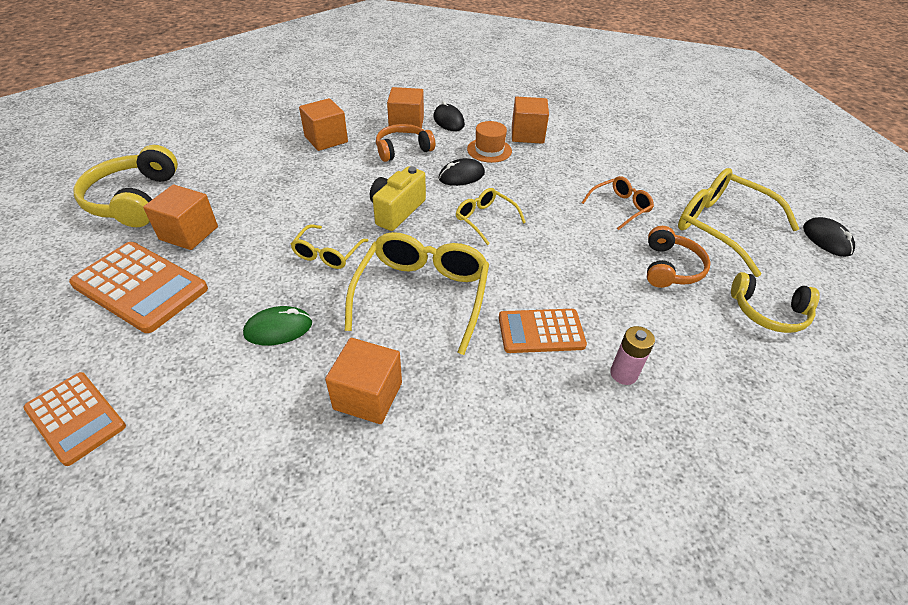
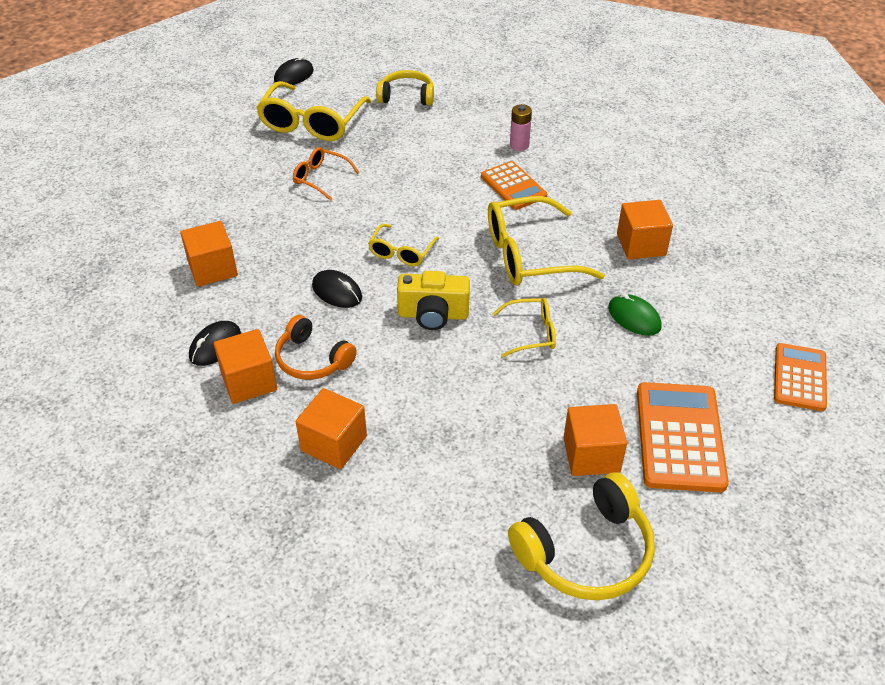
camera: 115 degrees left, 0 degrees up
(489, 150) = (268, 288): orange hat -> none
(670, 268) = (389, 141): orange headphones -> none
(768, 312) = (406, 96): yellow headphones -> yellow headphones turned 75 degrees counterclockwise

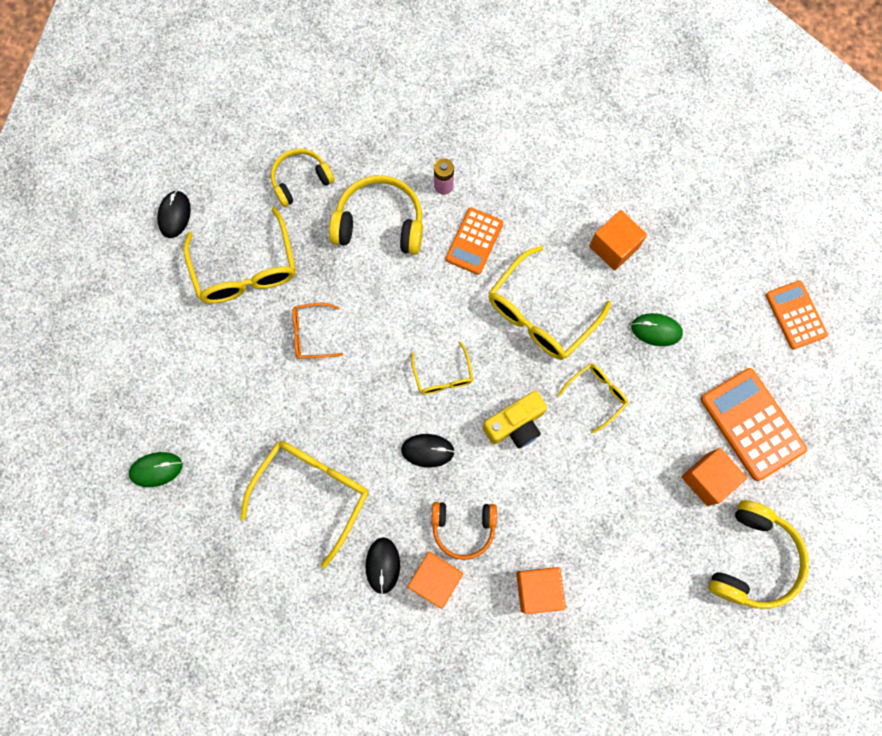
camera: 35 degrees left, 30 degrees up
(116, 195) = (156, 469): none -> green mouse
(212, 269) = (312, 493): orange cube -> yellow glasses
(444, 143) = (380, 222): none -> yellow headphones
(513, 186) = (474, 241): orange calculator -> orange calculator turned 90 degrees clockwise

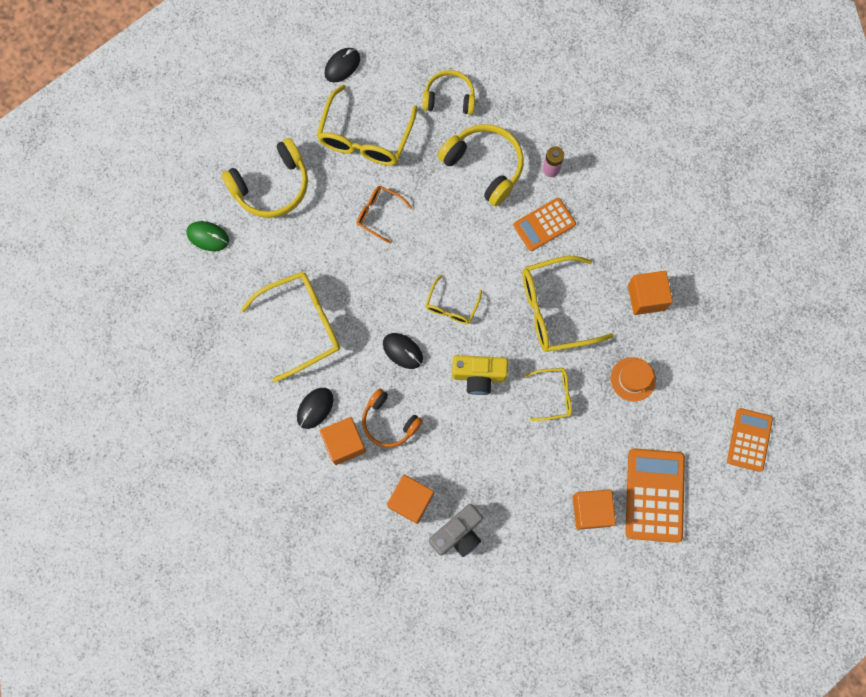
camera: 35 degrees right, 0 degrees up
(604, 589) = (458, 534): none -> grey camera
(656, 330) = (633, 379): green mouse -> orange hat
(753, 559) = (582, 590): yellow headphones -> yellow headphones (272, 186)

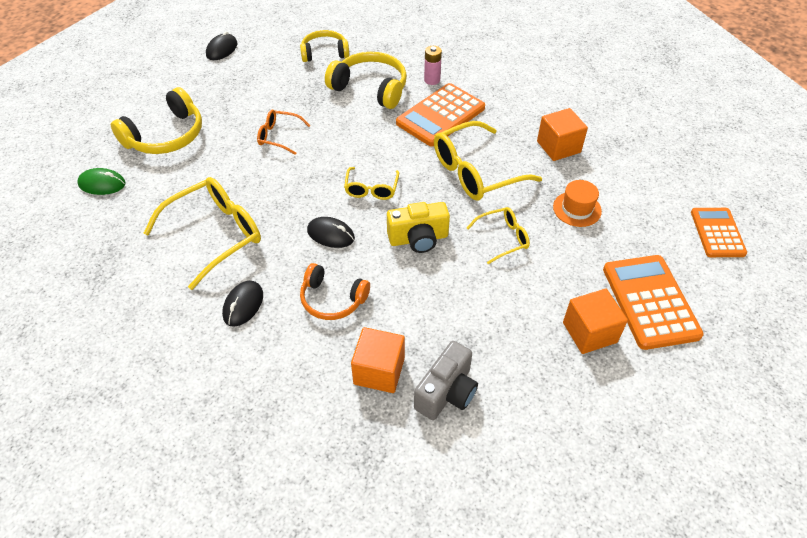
camera: 15 degrees left, 25 degrees down
(344, 443) = (285, 331): orange cube -> none
(365, 137) = (253, 88): yellow glasses -> none
(544, 225) = (440, 115): orange calculator -> orange calculator, size x1.53

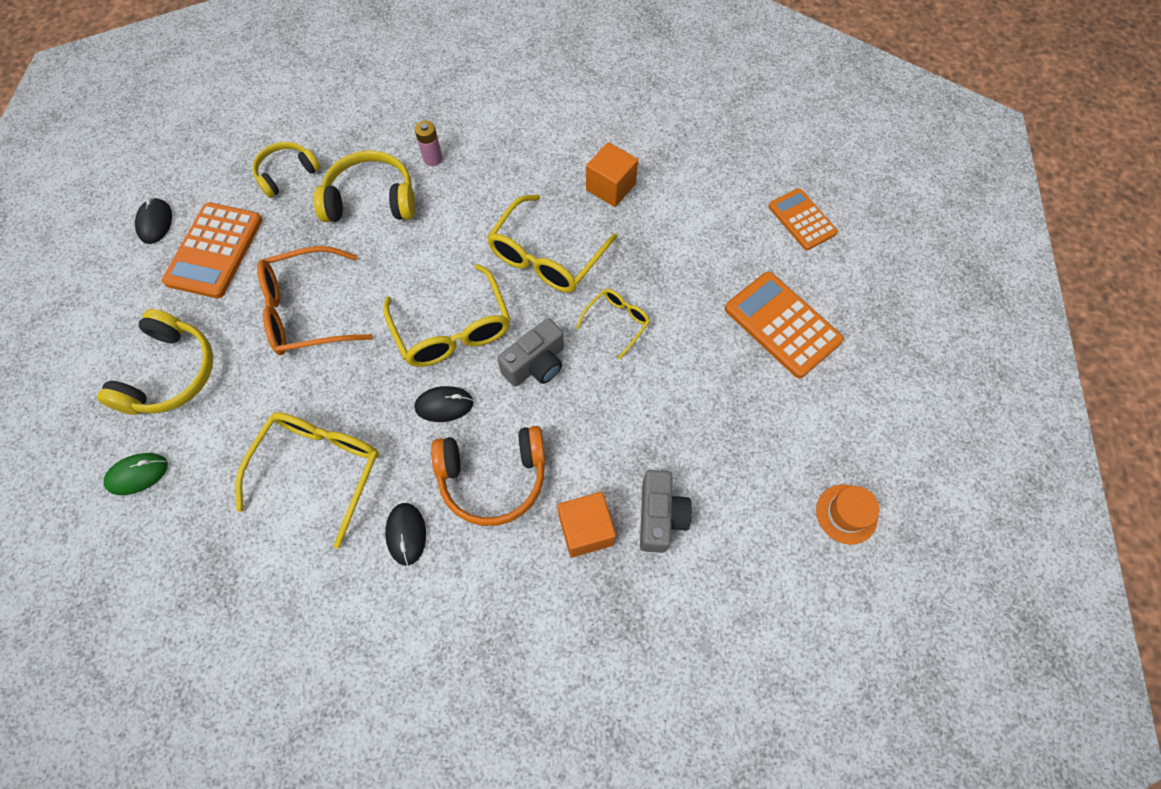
camera: 30 degrees left, 15 degrees up
(279, 136) = (308, 311): orange glasses -> orange glasses, size x1.85
(332, 299) = (493, 478): orange headphones -> orange headphones, size x1.50
(371, 189) = (452, 329): yellow glasses -> yellow glasses, size x1.85
(418, 239) = (536, 364): yellow camera -> grey camera
(440, 115) = (470, 202): orange calculator -> orange calculator (214, 251)
(577, 209) = (667, 254): orange hat -> orange hat (846, 514)
(589, 332) = (748, 385): orange cube -> none

